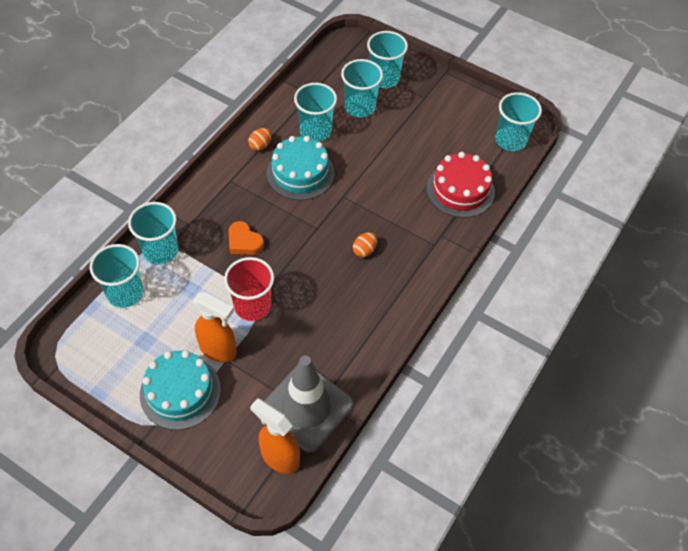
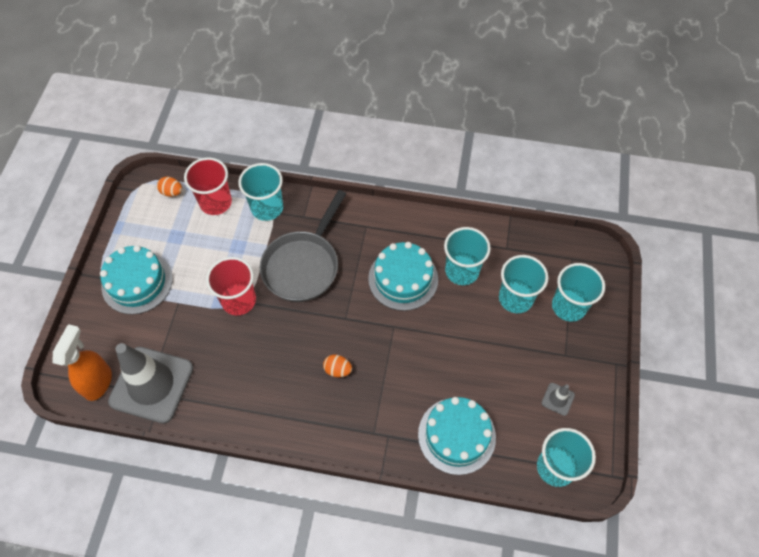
camera: 70 degrees right, 5 degrees up
(125, 293) = (215, 202): turquoise cup -> red cup
(218, 350) = (185, 293): orange spray bottle -> none
(244, 242) = (303, 265): orange heart -> grey pan
(260, 145) = (418, 233): orange egg -> orange egg (172, 192)
(458, 117) = (558, 399): none -> grey traffic cone
(460, 190) = (456, 435): red cake -> turquoise cake

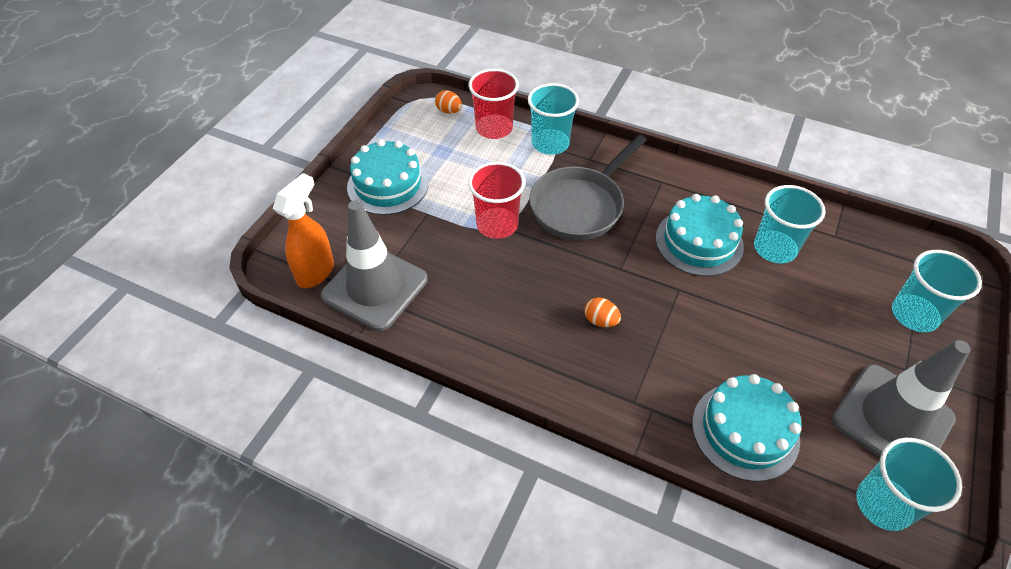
camera: 15 degrees right, 10 degrees down
(515, 298) = (842, 291): turquoise cup -> none
(558, 399) = (892, 419): grey traffic cone -> grey traffic cone, size x2.50

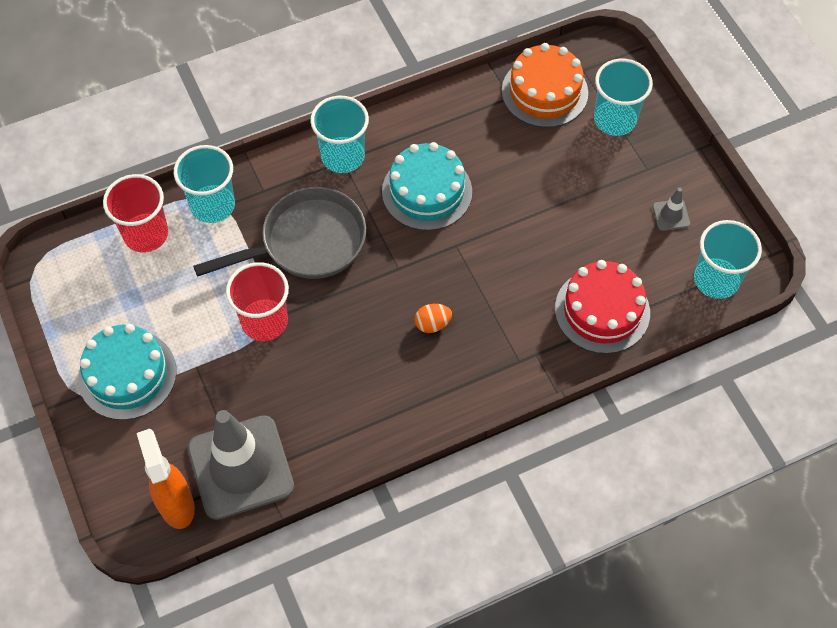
camera: 50 degrees left, 10 degrees up
(449, 111) = (82, 254): orange egg -> none
(580, 205) = (307, 242): grey pan -> grey pan turned 105 degrees counterclockwise
(745, 431) = (602, 310): turquoise cake -> red cake
(774, 248) = (482, 147): turquoise cup -> turquoise cup (343, 156)
(870, 253) = (544, 92): none -> orange cake
(892, 419) = (671, 215): grey traffic cone -> grey traffic cone, size x0.40

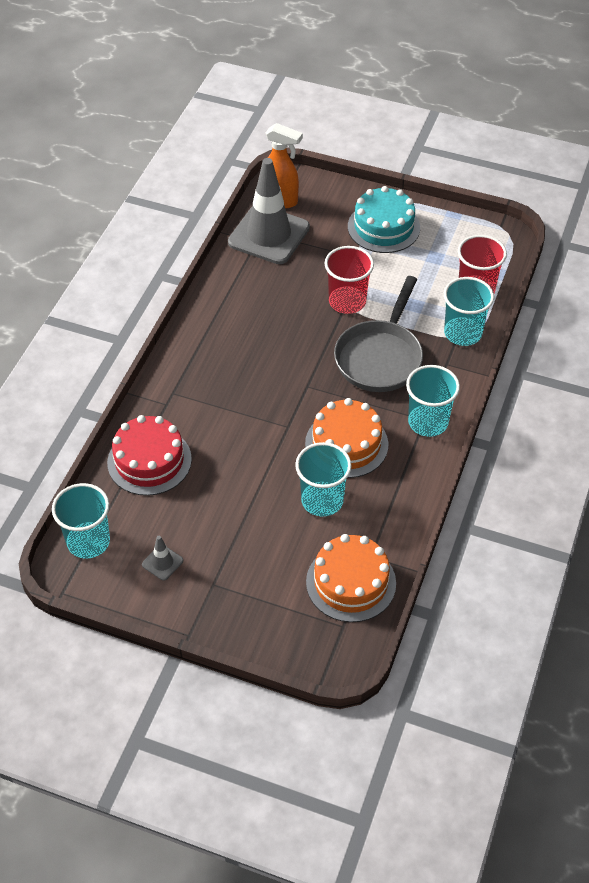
camera: 135 degrees right, 10 degrees down
(427, 191) = (346, 444): turquoise cake -> orange cake
(432, 324) = (248, 372): orange egg -> none
(615, 119) = (276, 604): turquoise cup -> turquoise cup (322, 500)

